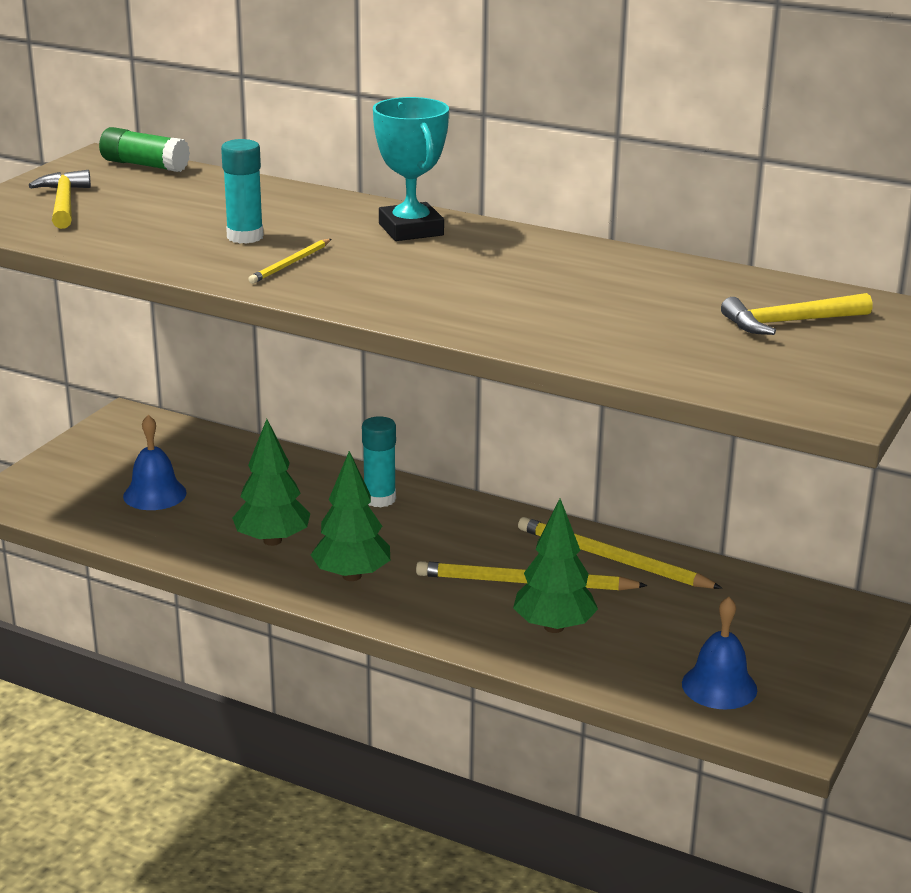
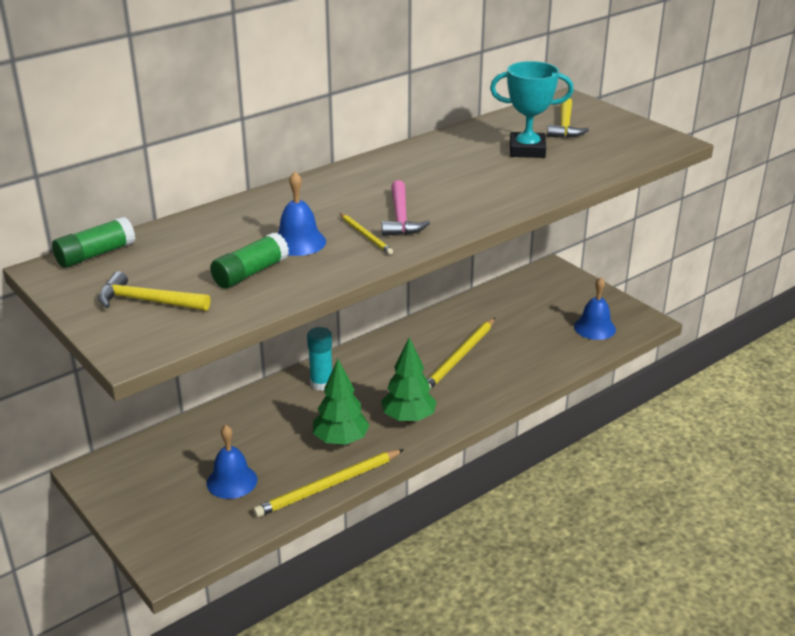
camera: 65 degrees left, 5 degrees up
(154, 230) = (250, 273): none -> green glue stick
(245, 237) = (298, 242): turquoise glue stick -> blue bell
(356, 273) = (401, 218): none -> pink hammer
(411, 230) = (340, 187): turquoise trophy -> turquoise trophy (527, 150)
(554, 627) = (511, 361): green tree -> none
(612, 559) = (454, 321): yellow pencil -> yellow pencil (328, 486)

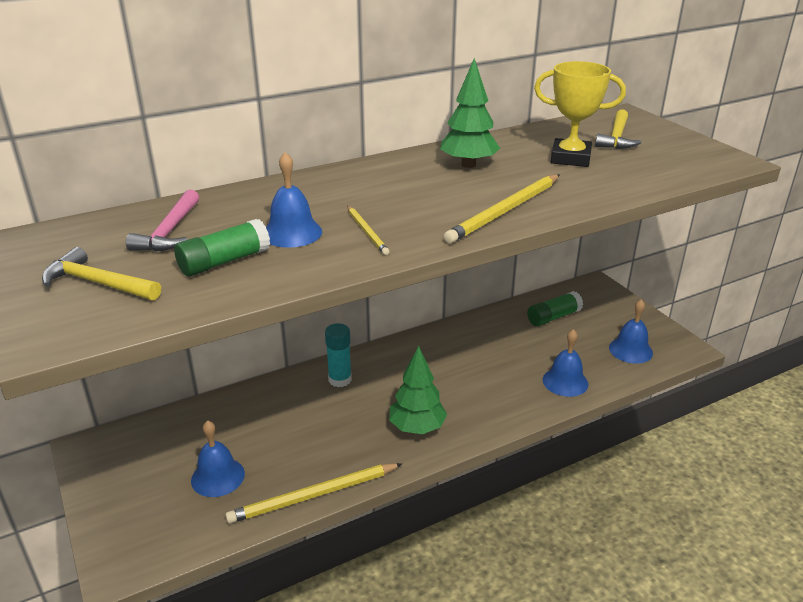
camera: 10 degrees right, 0 degrees up
(95, 254) = (77, 228): green glue stick -> green glue stick (553, 317)
(341, 440) = (341, 444): green tree -> green tree (468, 165)
(401, 218) = (412, 216): pink hammer -> pink hammer (170, 231)
(459, 357) = (484, 367): yellow pencil -> yellow pencil (505, 211)
(527, 150) = (570, 158): turquoise trophy -> yellow trophy
(538, 363) = (565, 381): none -> blue bell

